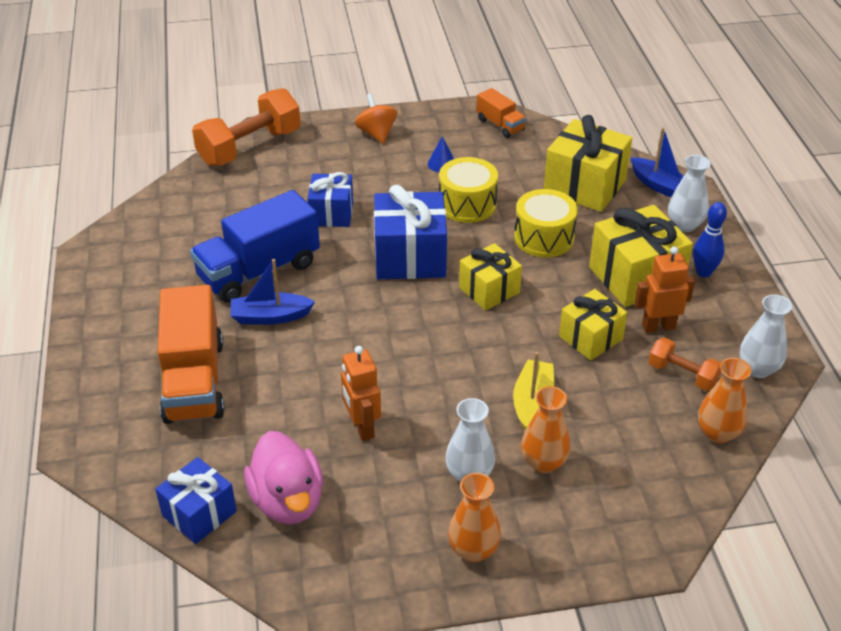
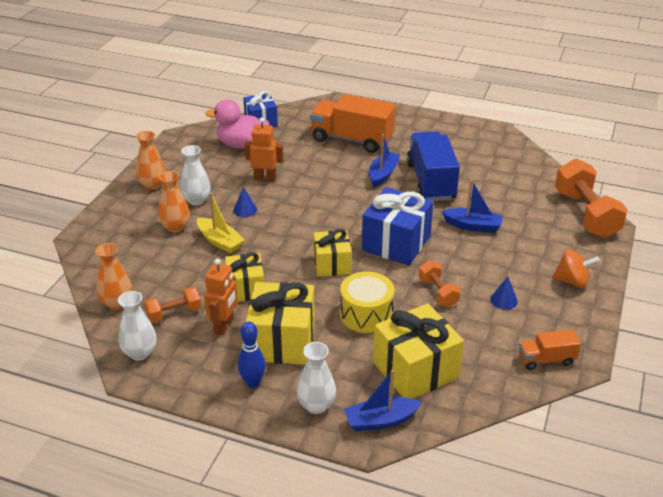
camera: 120 degrees right, 5 degrees down
(331, 213) = (473, 226): blue gift -> blue boat
(450, 412) = (245, 210): none -> blue cone
(467, 204) = (438, 292): yellow drum -> orange dumbbell

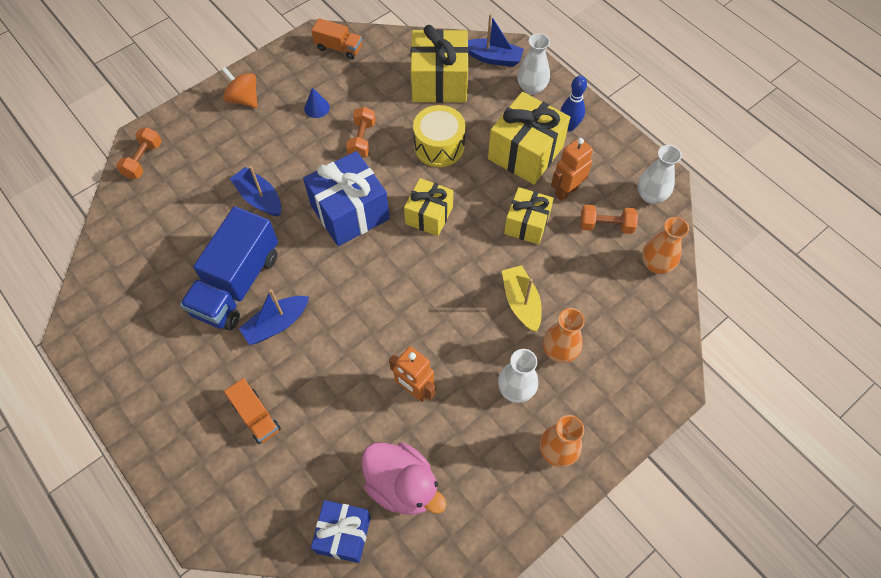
camera: 150 degrees left, 25 degrees up
(245, 210) = (469, 341): blue cone -> none
(352, 139) = (256, 416): orange truck -> orange truck, size x0.51
(586, 214) = (143, 160): orange dumbbell -> orange dumbbell, size x0.52

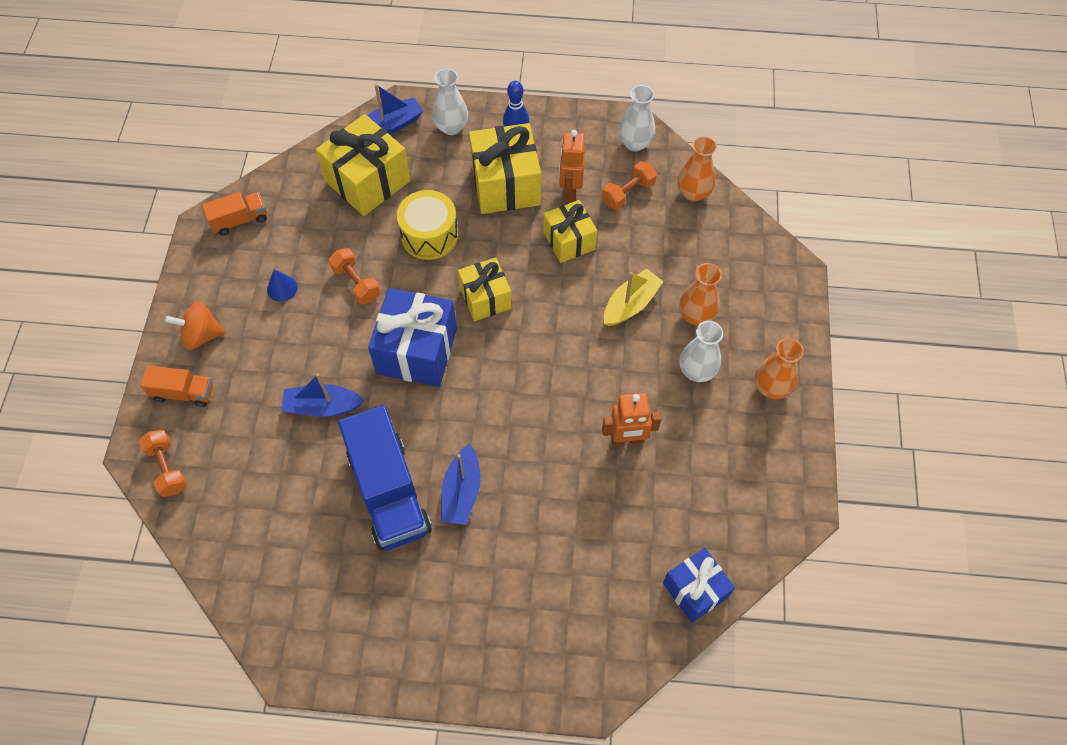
camera: 45 degrees left, 0 degrees up
(256, 416) = (530, 575): orange truck -> orange truck (183, 393)
(402, 485) = (696, 515): pink duck -> none
(521, 302) = (630, 304): yellow boat -> yellow boat turned 105 degrees clockwise

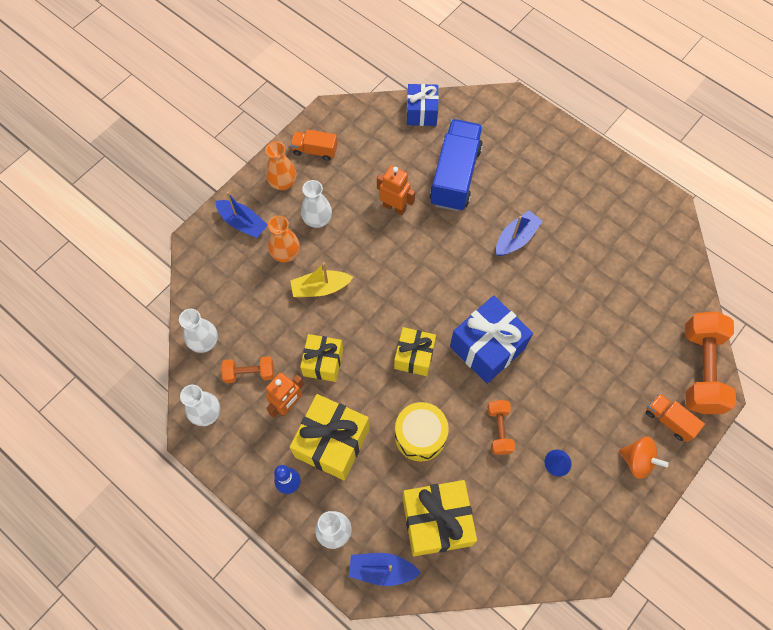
camera: 145 degrees left, 5 degrees up
(167, 468) = (701, 369): orange dumbbell -> orange dumbbell, size x1.91
(239, 220) = (561, 553): orange truck -> orange truck (315, 150)
(322, 406) = (574, 348): blue boat -> blue boat (243, 223)
(389, 492) = (561, 265): blue truck -> blue truck (455, 176)
(693, 193) = (204, 342): orange vase -> white vase

